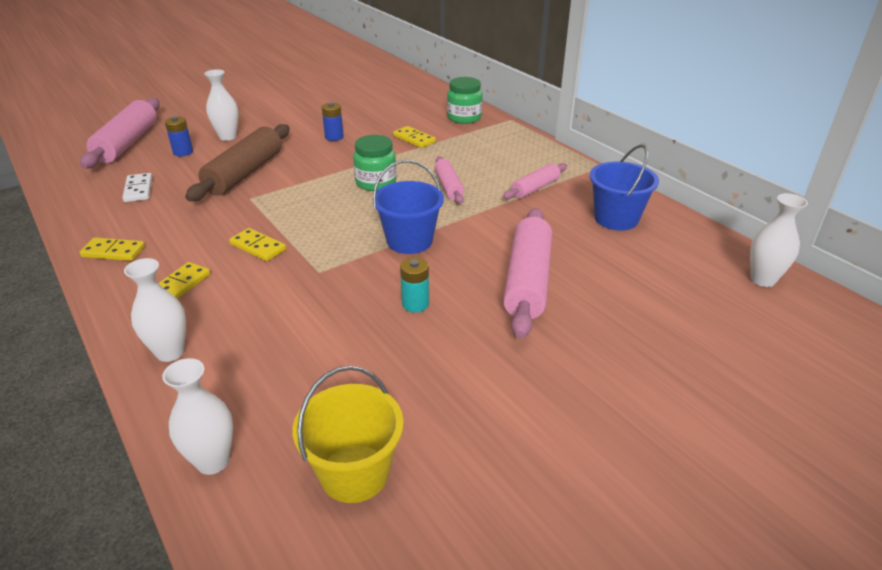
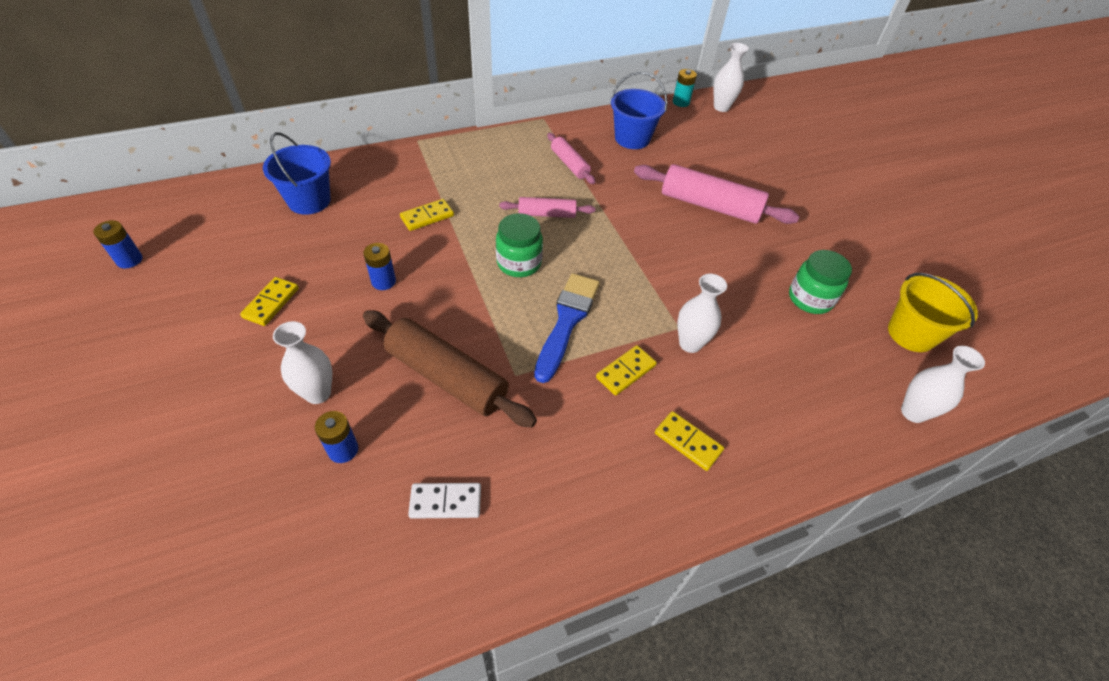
camera: 80 degrees left, 15 degrees up
(113, 252) = (607, 516): yellow domino -> yellow domino (271, 303)
(127, 143) = (264, 534): pink rolling pin -> none
(170, 352) = (793, 446): white vase -> white vase (690, 343)
(312, 212) = (567, 321): none -> blue brush
(327, 70) = (129, 260): none -> blue battery
(409, 241) = (639, 258): blue bucket -> blue bucket (309, 201)
(415, 304) = (733, 272): turquoise battery -> turquoise battery (681, 102)
(464, 118) = (393, 170): green jar -> green jar (810, 299)

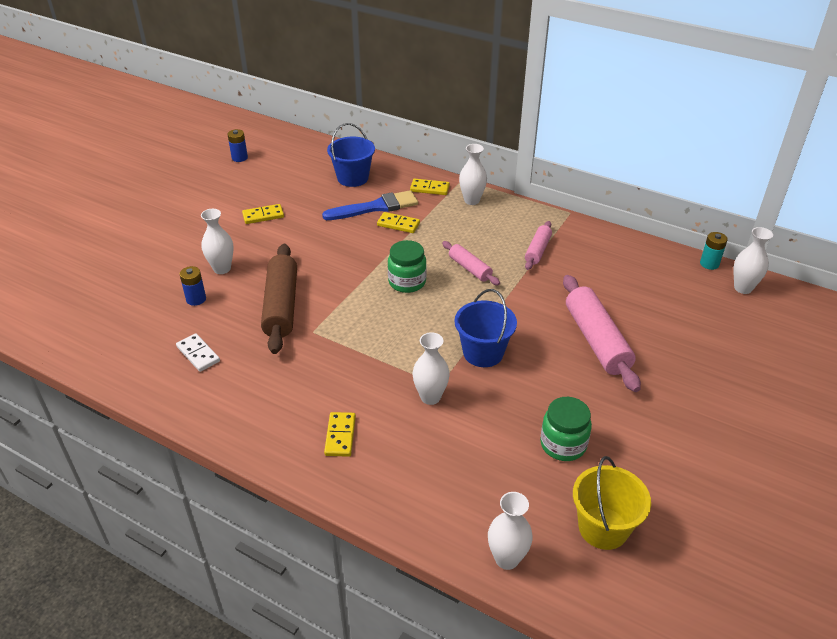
camera: 55 degrees right, 10 degrees down
(383, 281) = (324, 241): blue battery -> none
(455, 154) = (471, 200): none -> white vase
(567, 321) = (381, 329): blue brush -> blue brush (375, 207)
(625, 371) = (368, 378): yellow domino -> yellow domino (429, 188)
(632, 138) = (616, 263): blue bucket -> blue bucket (483, 353)

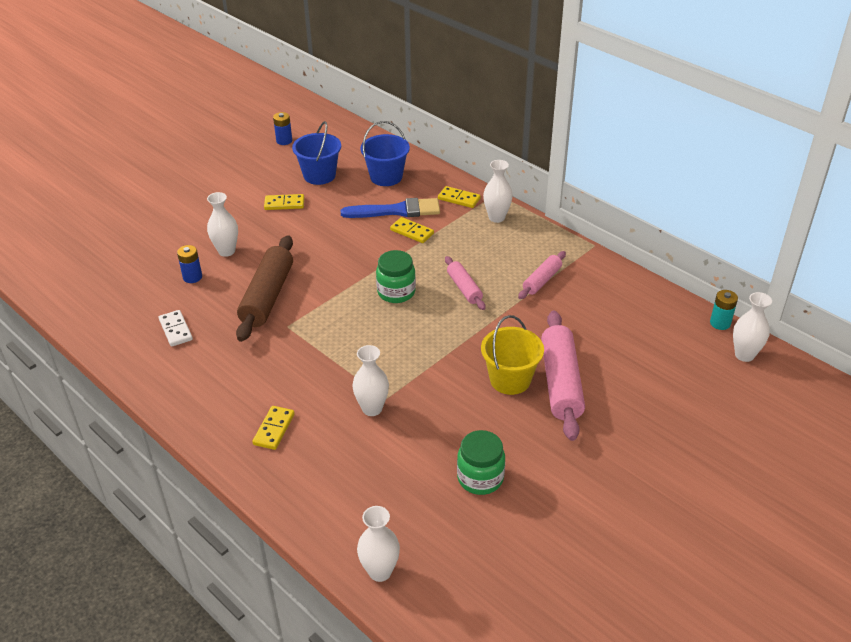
camera: 15 degrees right, 0 degrees up
(483, 353) = (441, 375): blue bucket -> blue bucket (319, 175)
(603, 528) = (483, 563): yellow bucket -> yellow bucket (510, 379)

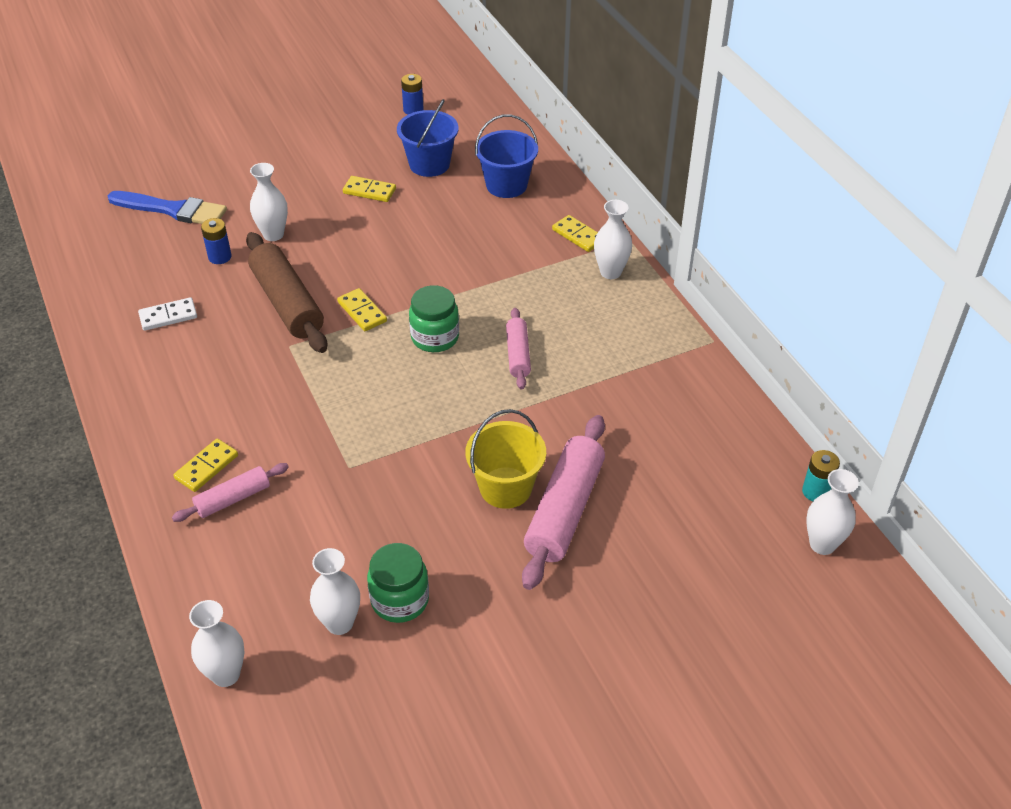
camera: 20 degrees right, 5 degrees up
(176, 330) = (168, 316): white domino -> white domino turned 75 degrees clockwise
(267, 296) = (287, 303): brown rolling pin -> brown rolling pin turned 60 degrees counterclockwise
(372, 409) = (326, 475): white vase -> white vase (339, 623)
(396, 211) = (494, 232): blue brush -> blue brush (172, 210)
(412, 232) = (496, 265): yellow domino -> yellow domino (362, 312)
(542, 280) = (618, 370): pink rolling pin -> pink rolling pin (233, 499)

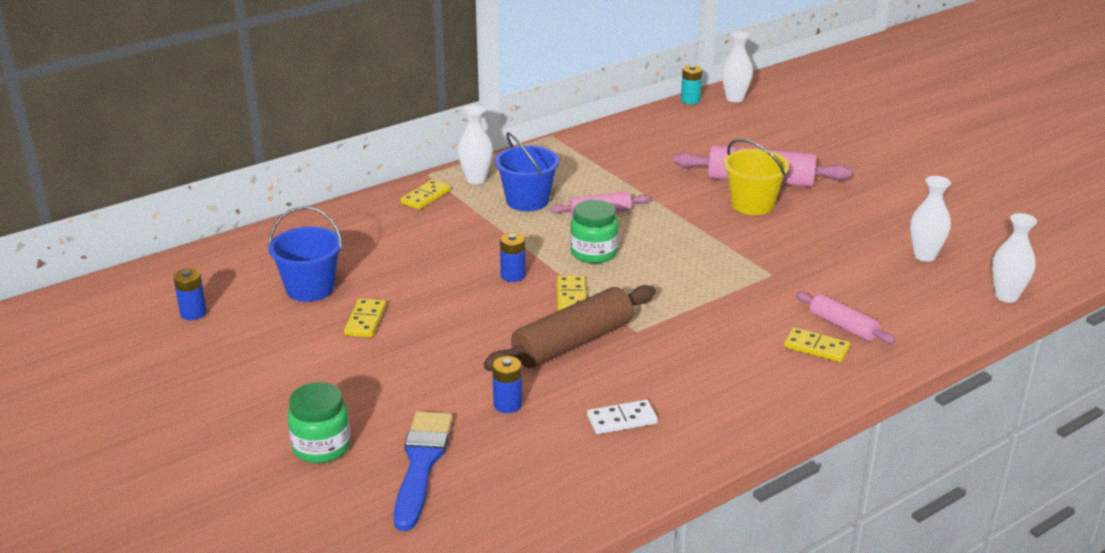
camera: 100 degrees left, 15 degrees down
(168, 316) = (622, 420): white domino -> white domino turned 75 degrees counterclockwise
(273, 234) = (458, 373): white vase -> none
(362, 312) = (571, 296): yellow domino -> yellow domino turned 45 degrees counterclockwise
(400, 600) = (886, 234): green jar -> green jar (321, 447)
(411, 279) = (513, 275): none -> blue battery
(506, 185) = (347, 239): blue bucket -> blue bucket (527, 200)

